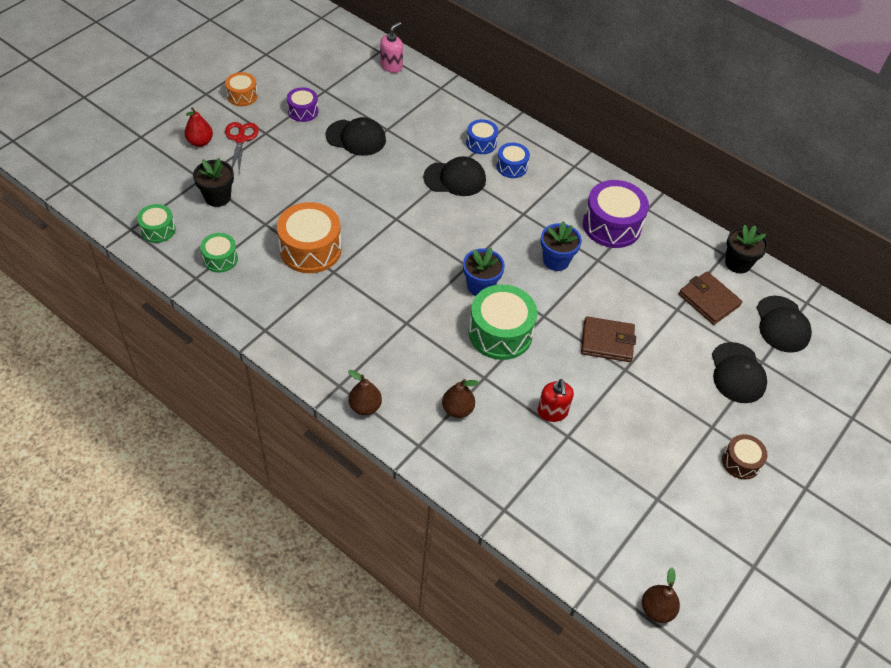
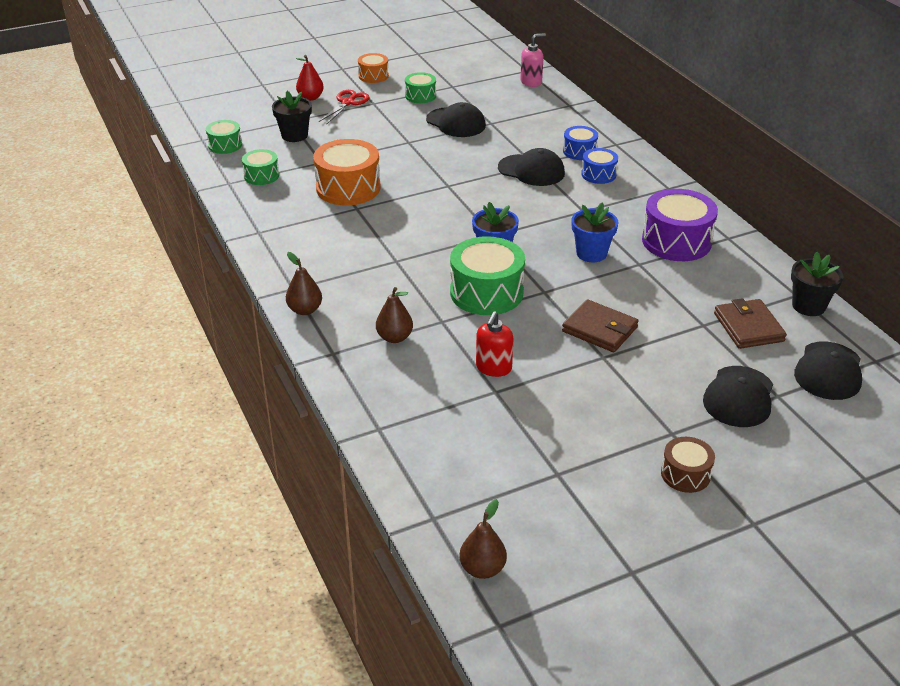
camera: 30 degrees right, 15 degrees down
(303, 111) = (420, 96): purple drum -> green drum

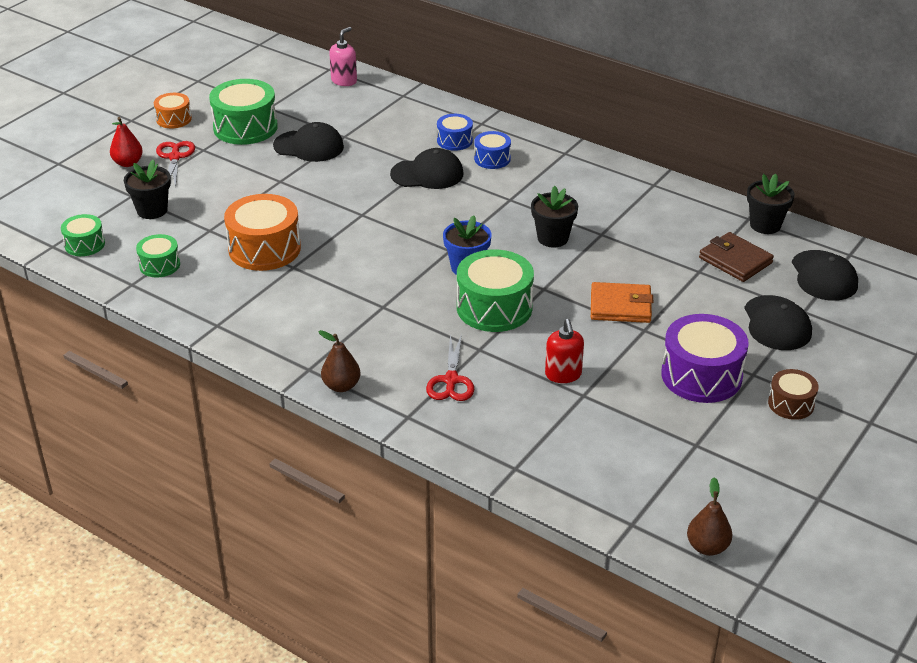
camera: 30 degrees left, 0 degrees up
(394, 337) = (451, 380): brown pear -> red scissors
(420, 96) = (245, 127): green drum -> green drum, size x1.81
(591, 253) = (552, 238): blue flower pot -> black flower pot
(599, 329) = (620, 306): brown wallet -> orange wallet
(676, 241) = (614, 202): purple drum -> purple drum (701, 375)

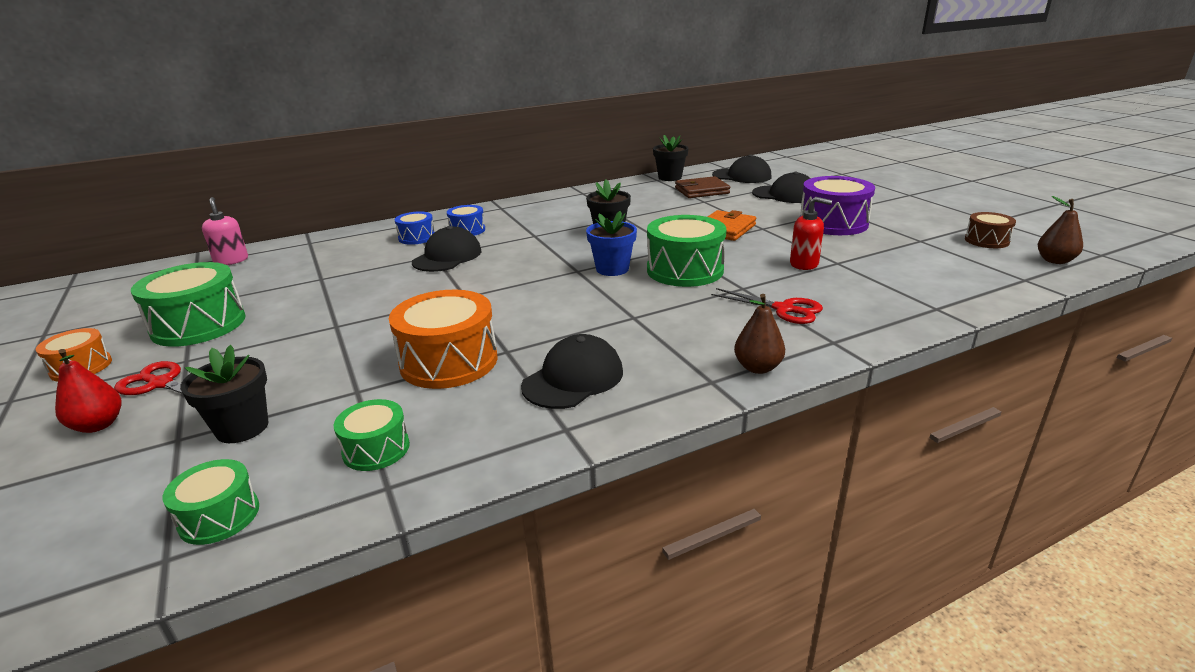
camera: 60 degrees left, 10 degrees down
(309, 146) = (303, 298): black cap -> black cap (573, 378)
(791, 404) = (880, 208): brown drum -> brown drum (986, 241)

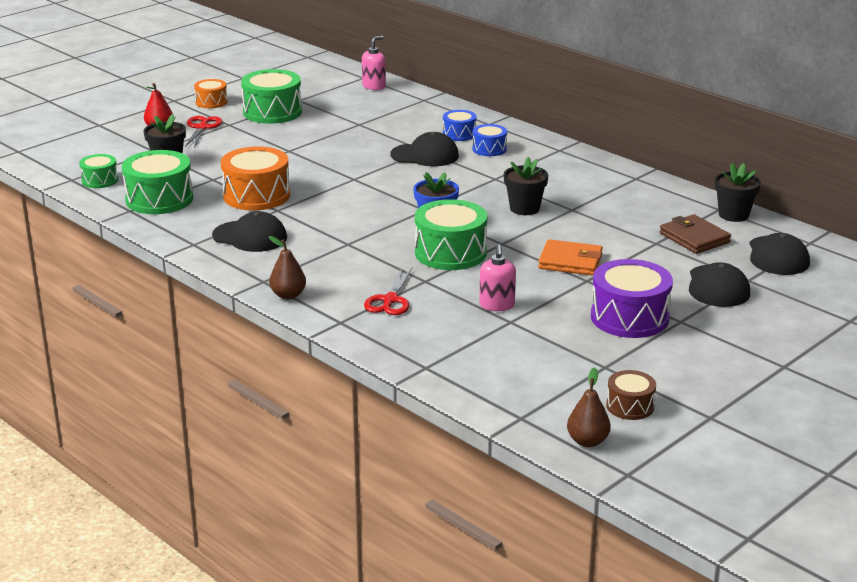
camera: 70 degrees right, 0 degrees up
(376, 449) = (159, 199): green drum -> green drum, size x1.81
(804, 264) = (497, 305): red soap dispenser -> pink soap dispenser

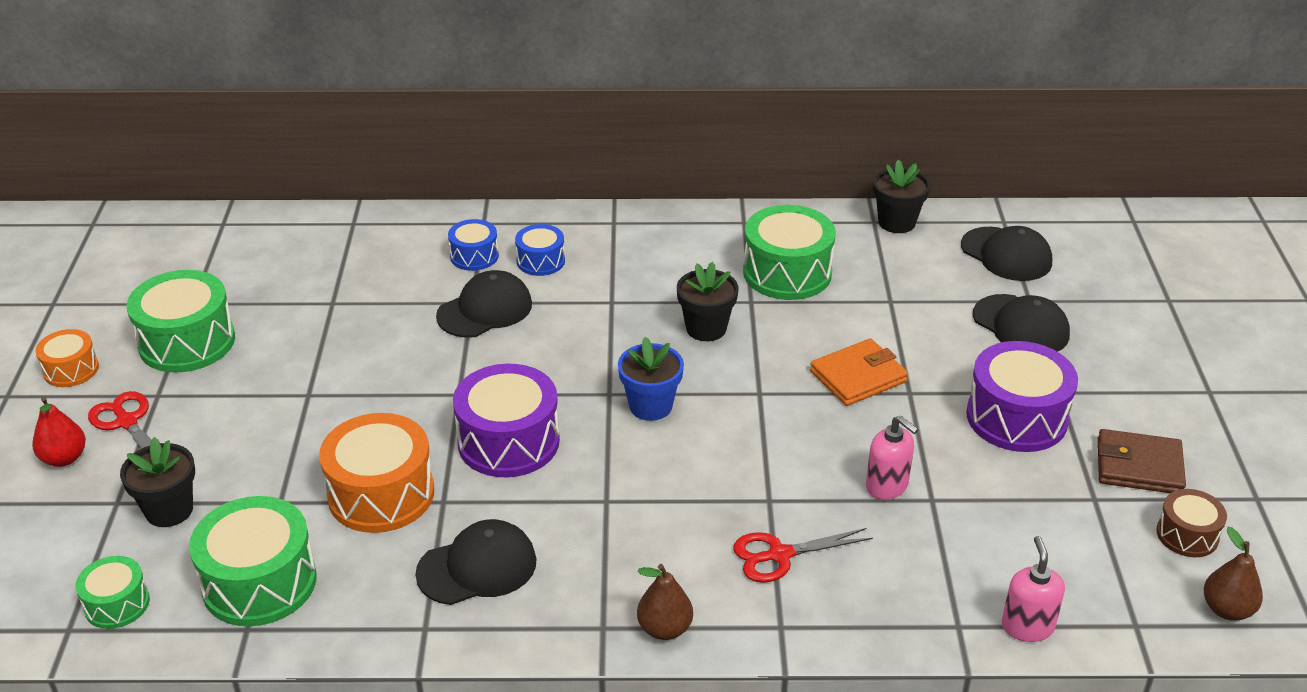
camera: 45 degrees left, 10 degrees up
(344, 204) = (508, 442): none -> purple drum
(374, 86) = (258, 232): pink soap dispenser -> pink soap dispenser (1027, 626)
(390, 300) = (779, 555): red scissors -> red scissors turned 105 degrees clockwise
(450, 253) = (732, 441): green drum -> green drum (787, 273)
(694, 238) = (911, 273): brown wallet -> brown wallet (1139, 466)

